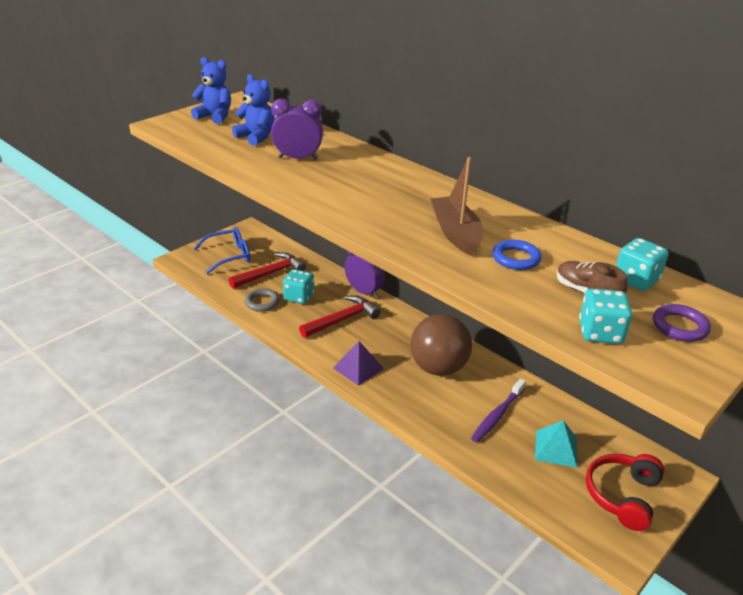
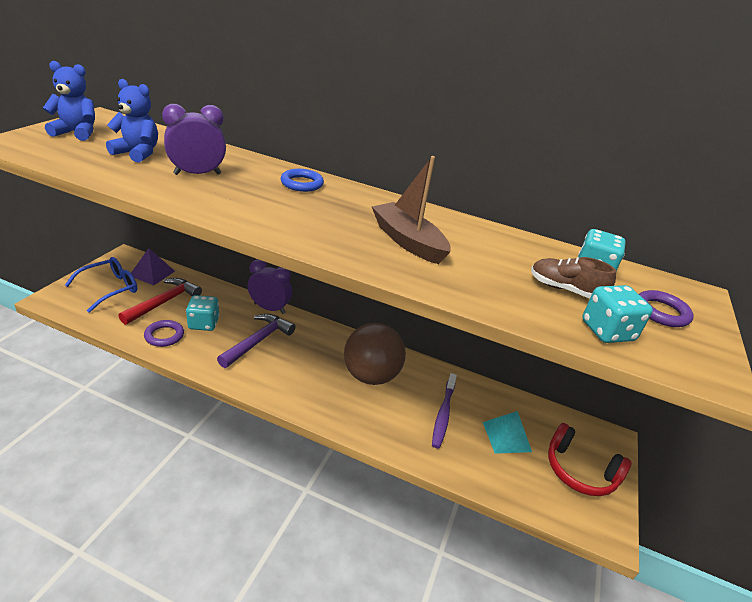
camera: 25 degrees left, 0 degrees up
(262, 302) = (164, 335): grey ring -> purple ring
(342, 320) = (258, 341): red hammer -> purple hammer
(358, 368) = (293, 391): purple pyramid -> purple pyramid (152, 273)
(516, 258) = (480, 261): blue ring -> blue ring (302, 183)
(622, 496) = (579, 471): red headphones -> red headphones turned 60 degrees counterclockwise

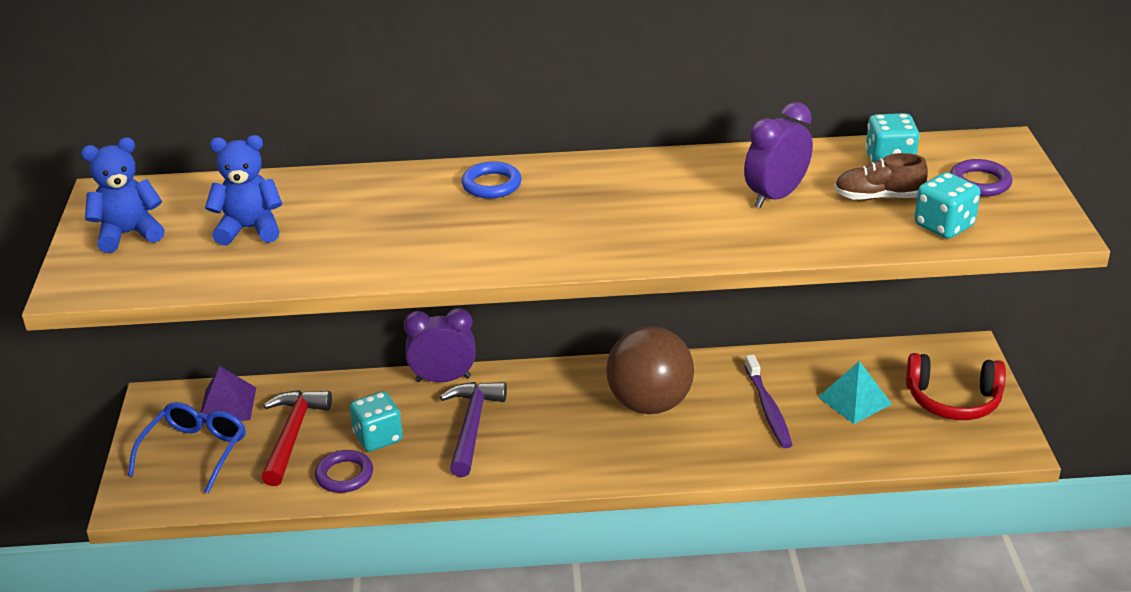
camera: 20 degrees left, 0 degrees up
(197, 174) = (361, 226): purple clock -> purple clock (775, 196)
(408, 241) = (683, 210): brown boat -> none

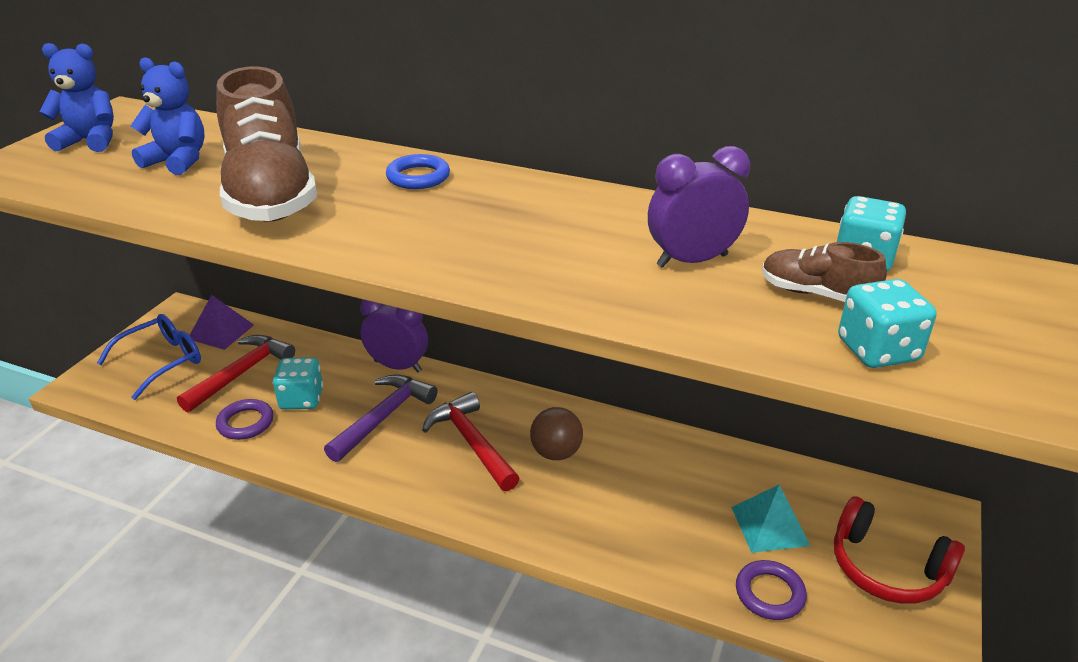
camera: 25 degrees right, 0 degrees up
(381, 236) = (270, 194): none -> brown shoe
(571, 420) = (472, 443): none -> red hammer
(649, 404) = (556, 453): brown ball -> brown ball, size x0.57
(768, 408) = (669, 500): purple toothbrush -> none
(980, 182) = (967, 312): purple ring -> purple ring (769, 593)

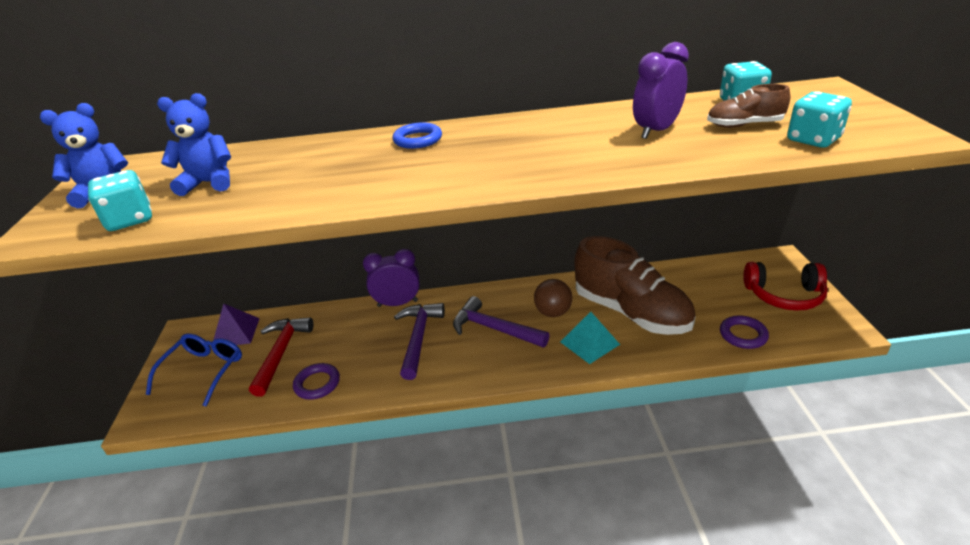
camera: 25 degrees left, 0 degrees up
(270, 194) = (320, 180): brown shoe -> brown shoe (631, 312)
(301, 399) = (346, 351): turquoise dice -> turquoise dice (130, 220)
(472, 443) = (494, 329): red hammer -> purple hammer
(770, 526) = (708, 300): turquoise pyramid -> turquoise pyramid (589, 343)

